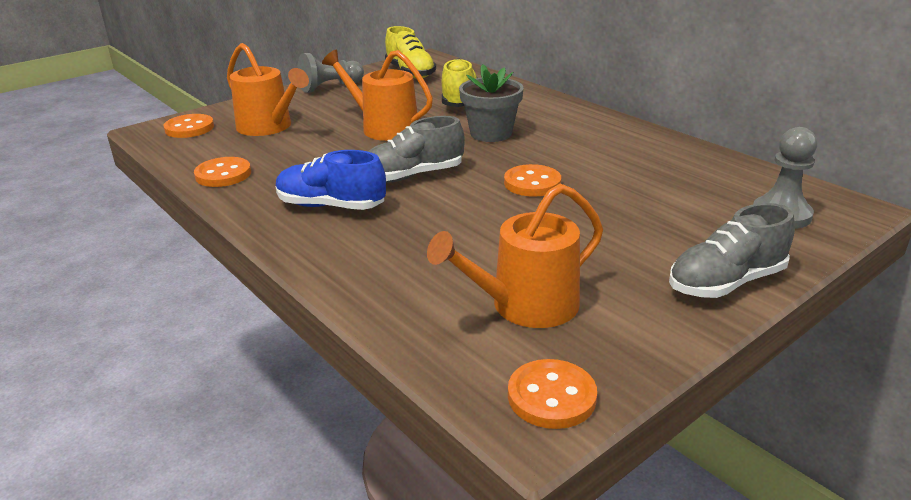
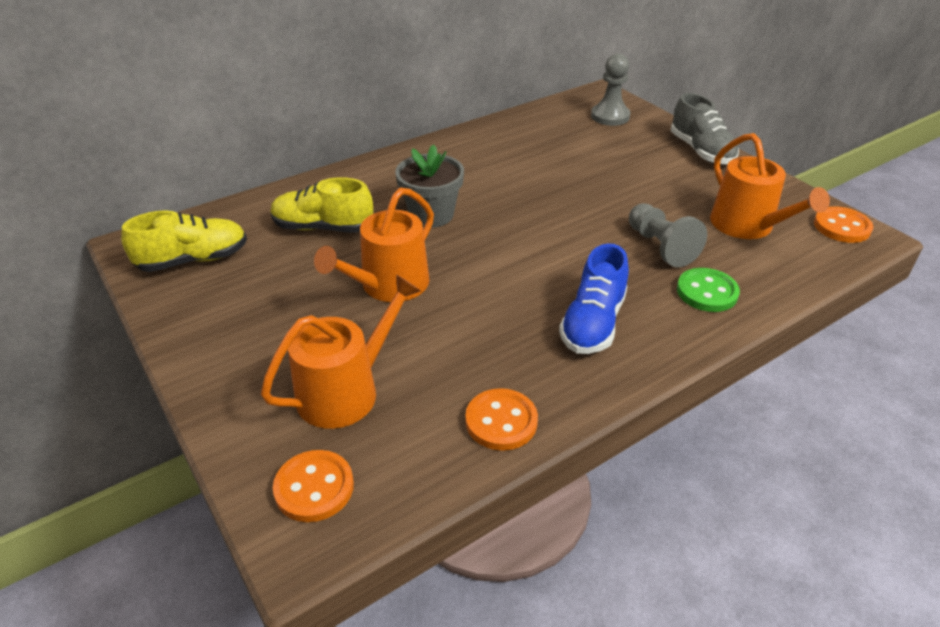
camera: 85 degrees left, 10 degrees up
(330, 87) = (206, 335): grey pawn -> grey pawn (660, 246)
(379, 267) = (707, 292): none -> green button
(412, 176) = (527, 268): grey shoe -> none
(532, 183) = (551, 203): orange button -> none

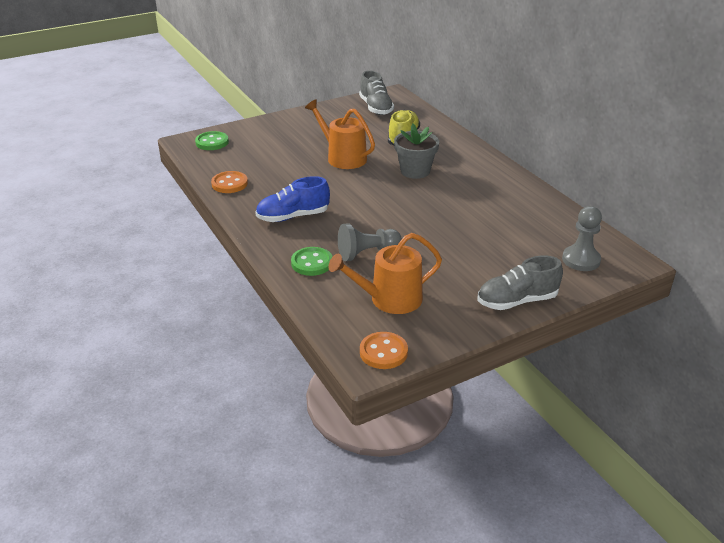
camera: 95 degrees right, 5 degrees down
(193, 260) = (376, 108): yellow shoe -> grey shoe
(314, 488) = (212, 142): orange button -> green button
(345, 391) = (265, 147): orange watering can -> none
(593, 323) = (293, 216): blue shoe -> blue shoe turned 45 degrees counterclockwise

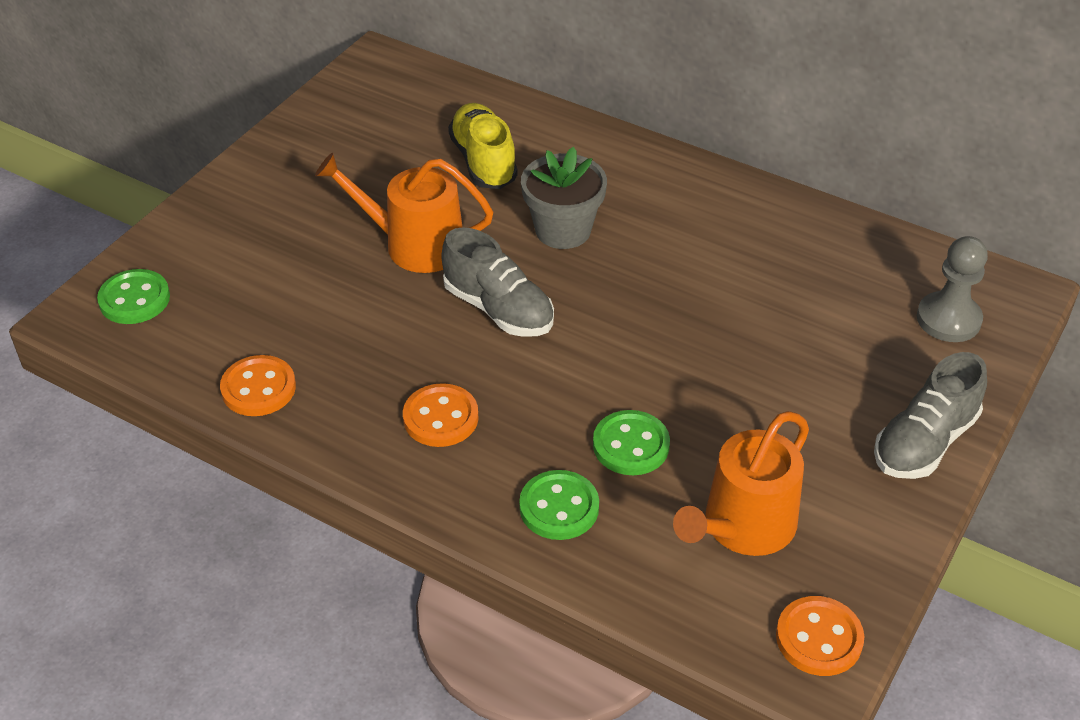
camera: 30 degrees left, 10 degrees up
(293, 216) = (440, 418): blue shoe -> orange button
(367, 253) = (631, 445): grey pawn -> green button
(376, 108) = (377, 104): grey shoe -> grey shoe (498, 309)

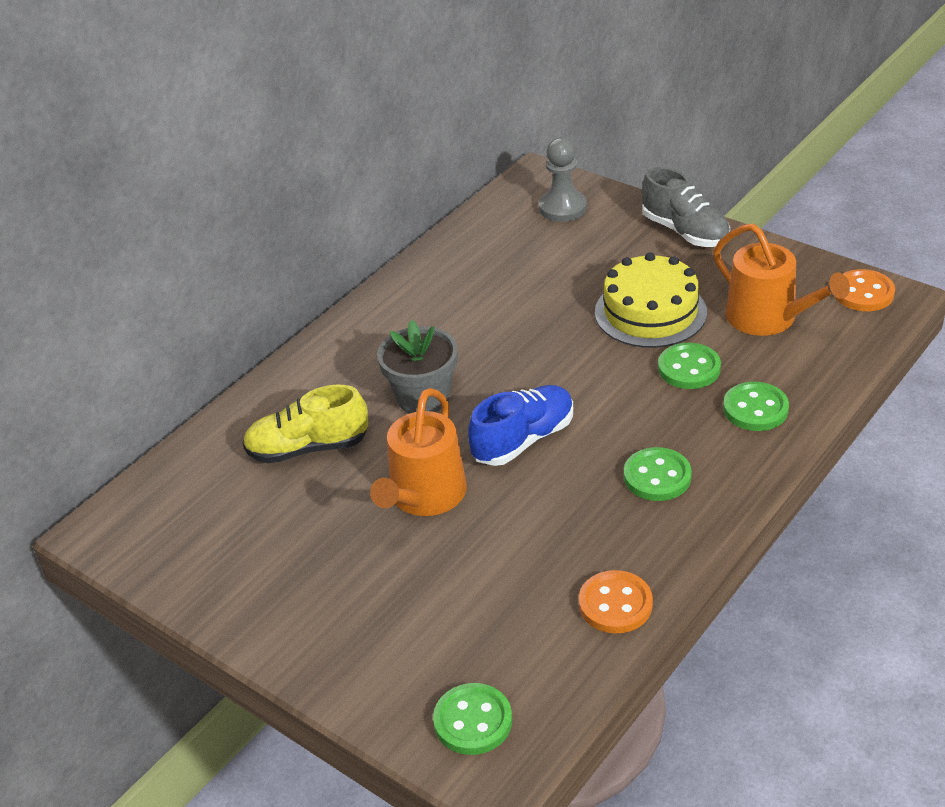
camera: 80 degrees left, 5 degrees down
(440, 418) = (657, 477): orange button -> green button
(498, 309) = (523, 440): grey shoe -> blue shoe
(738, 408) = (650, 312): none -> yellow cake

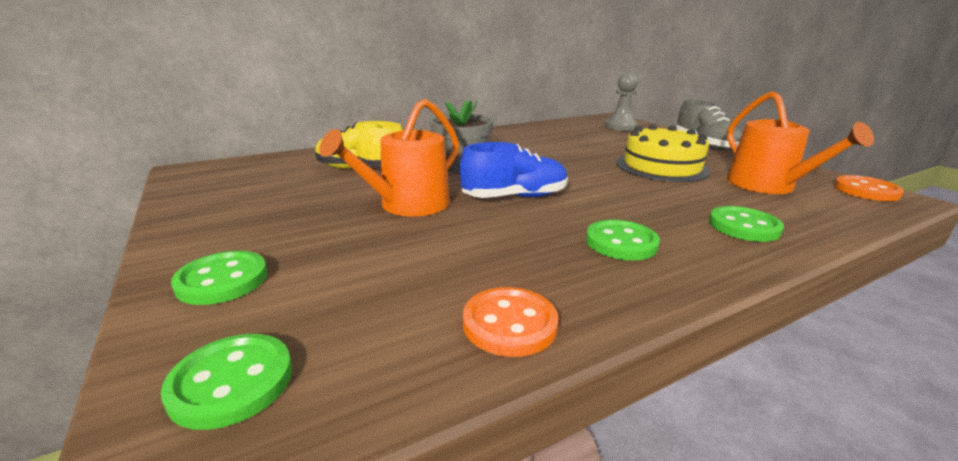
camera: 20 degrees right, 15 degrees down
(689, 368) = (683, 194): green button -> green button (222, 280)

